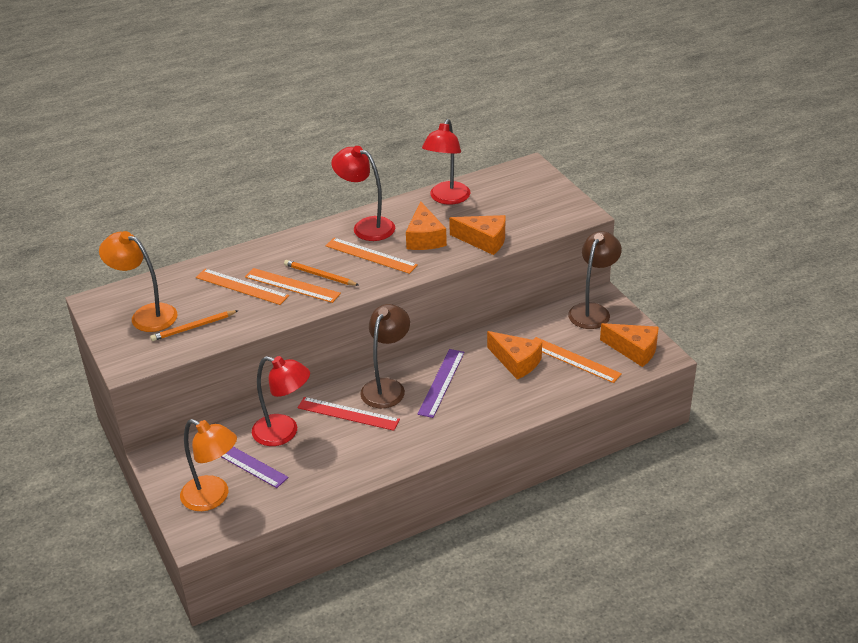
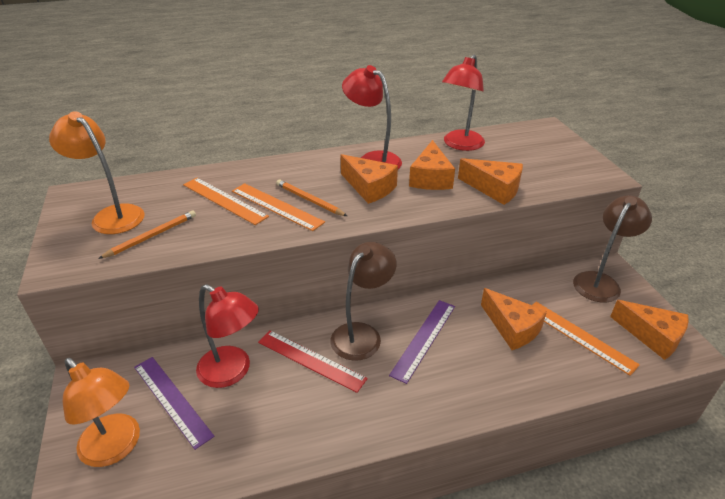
camera: 10 degrees right, 0 degrees up
(193, 327) = (152, 236): orange pencil -> orange pencil turned 150 degrees clockwise
(371, 255) = (369, 188): orange ruler -> orange cheese

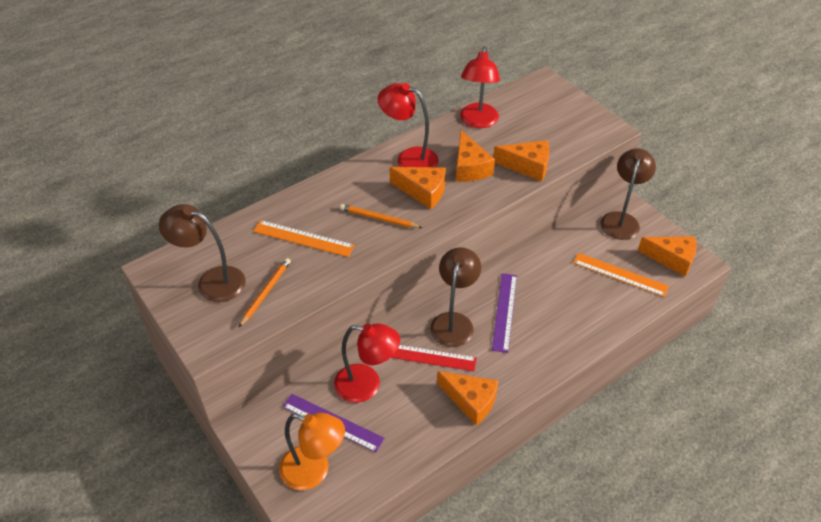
camera: 20 degrees left, 10 degrees up
(112, 215) = (212, 281): orange lamp -> brown lamp
(276, 206) = (354, 232): orange ruler -> none
(512, 328) = (568, 282): orange cheese -> orange cheese (471, 401)

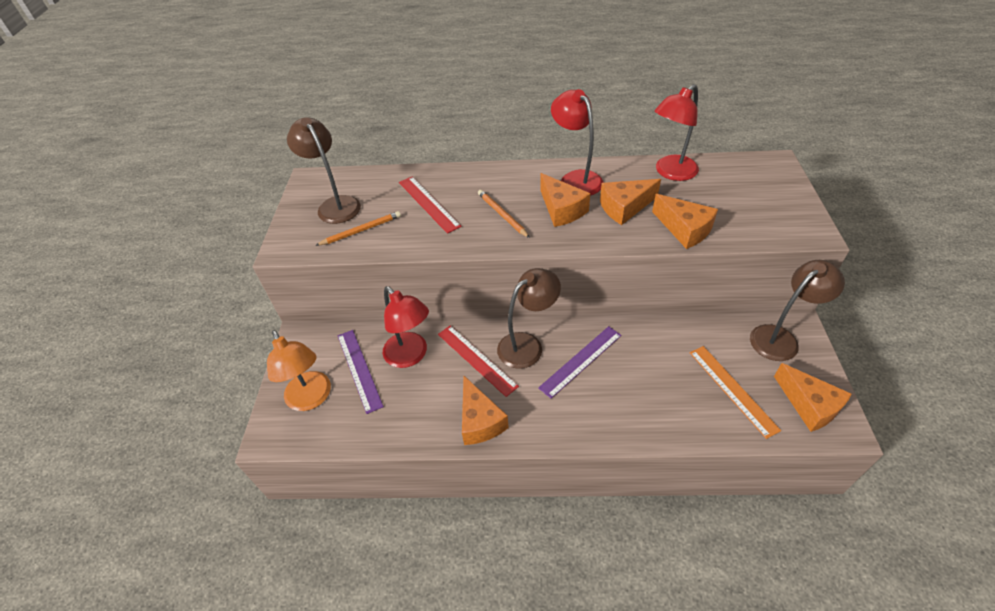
camera: 40 degrees right, 0 degrees up
(303, 238) = (428, 204): orange ruler -> red ruler
(469, 167) = (624, 207): orange cheese -> orange cheese turned 45 degrees clockwise

